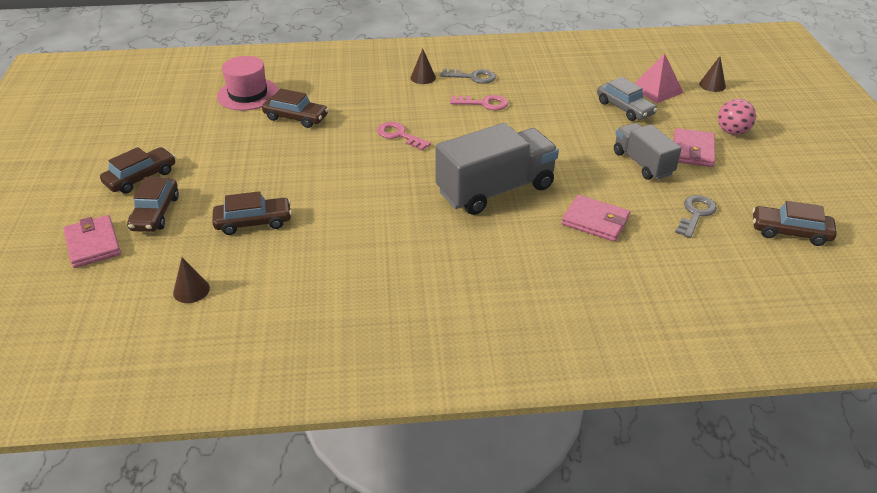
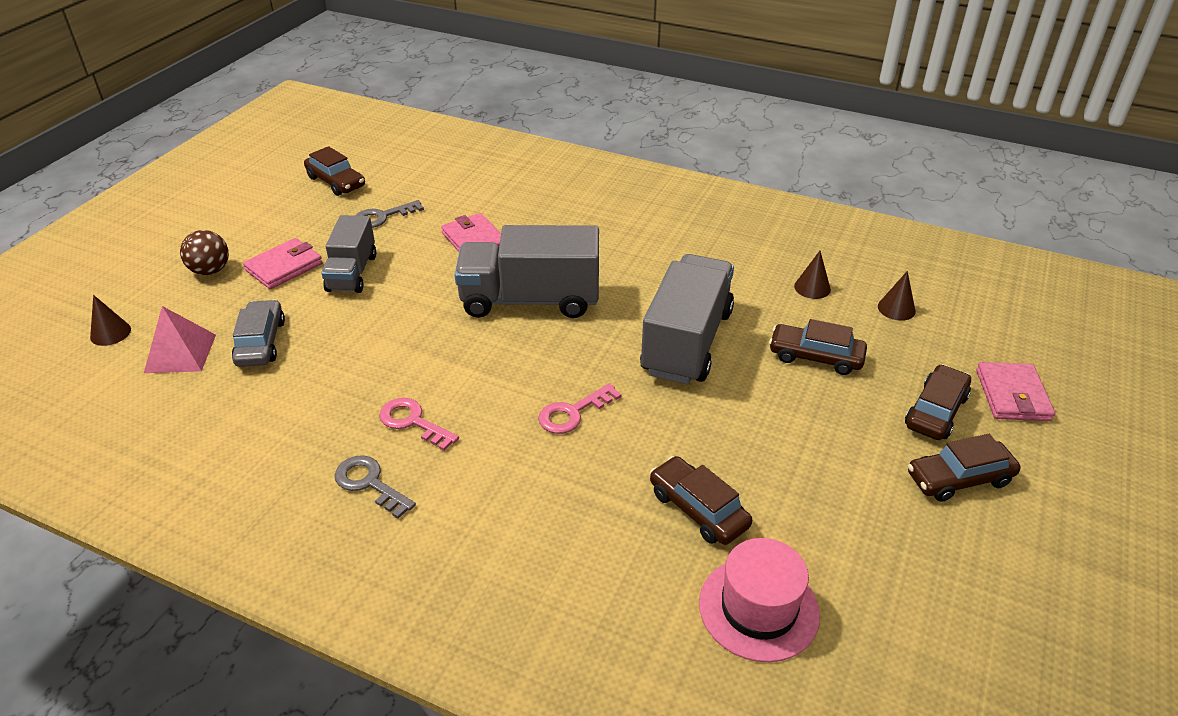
camera: 150 degrees left, 0 degrees up
(356, 200) = (686, 342): none -> grey truck
(399, 135) = (572, 413): pink key -> pink key turned 75 degrees clockwise
(423, 77) = (442, 518): brown cone -> brown cone (812, 287)
(732, 132) = (210, 270): pink ball -> brown ball

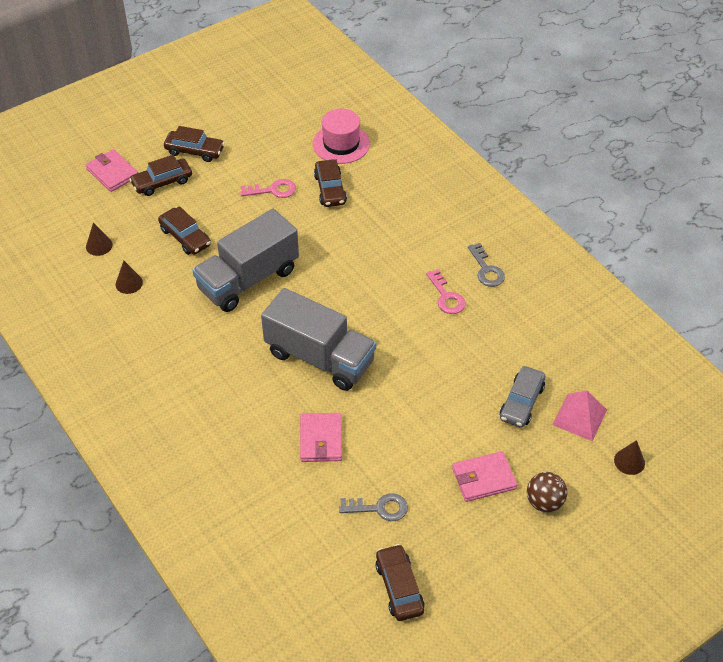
camera: 150 degrees left, 10 degrees up
(352, 273) = (433, 446): grey truck -> none
(572, 413) = (353, 263): pink key -> pink key (273, 190)
(1012, 395) = (112, 173): pink wallet -> pink wallet turned 75 degrees counterclockwise

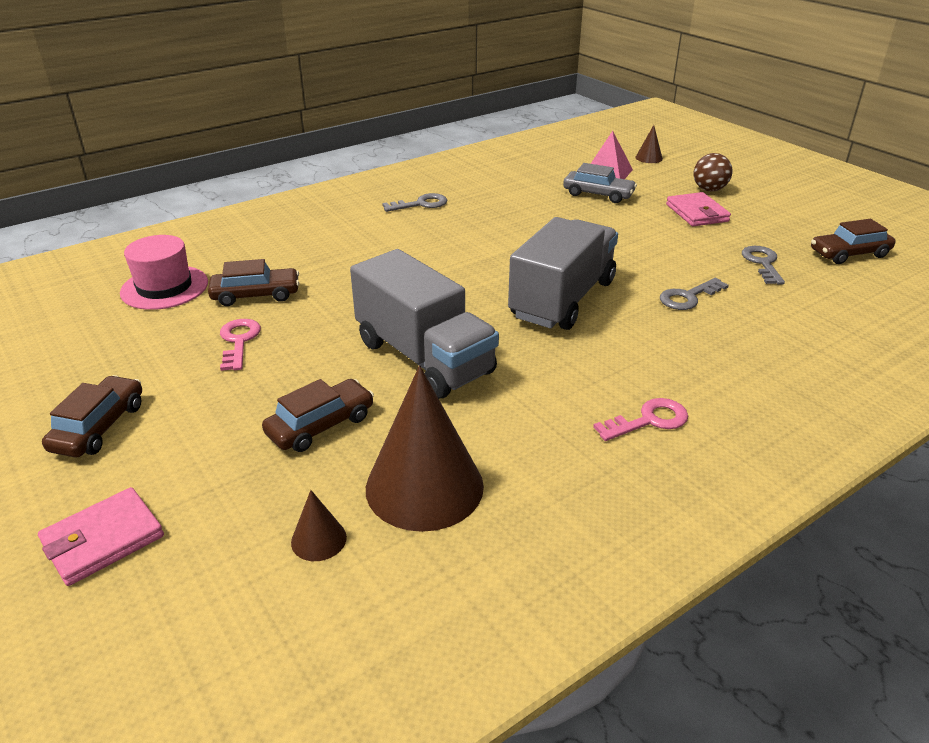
camera: 90 degrees left, 15 degrees down
(129, 283) = (424, 486): brown cone -> brown cone, size x2.31
(162, 182) = (166, 463): brown car -> none
(321, 439) = (688, 297): pink wallet -> grey key
(446, 297) = (460, 225): pink key -> pink key (649, 420)

